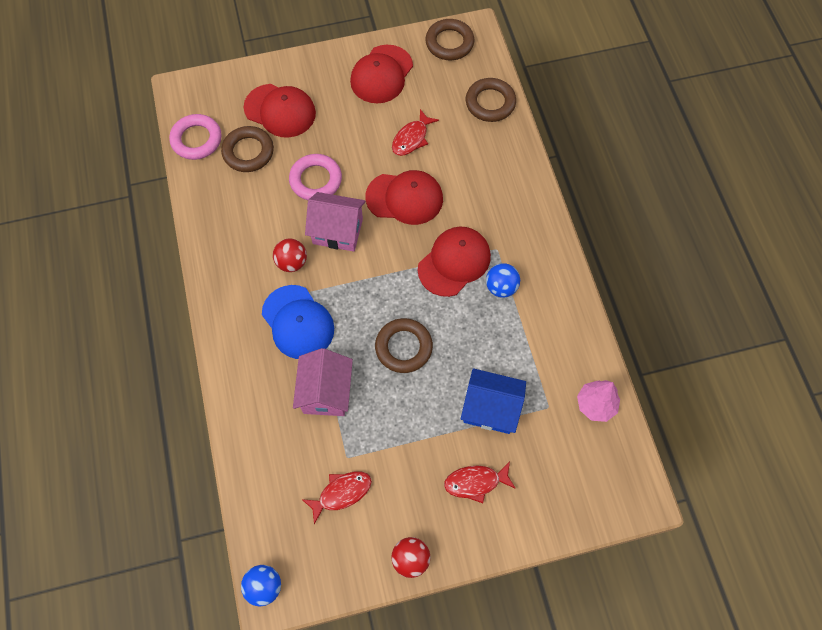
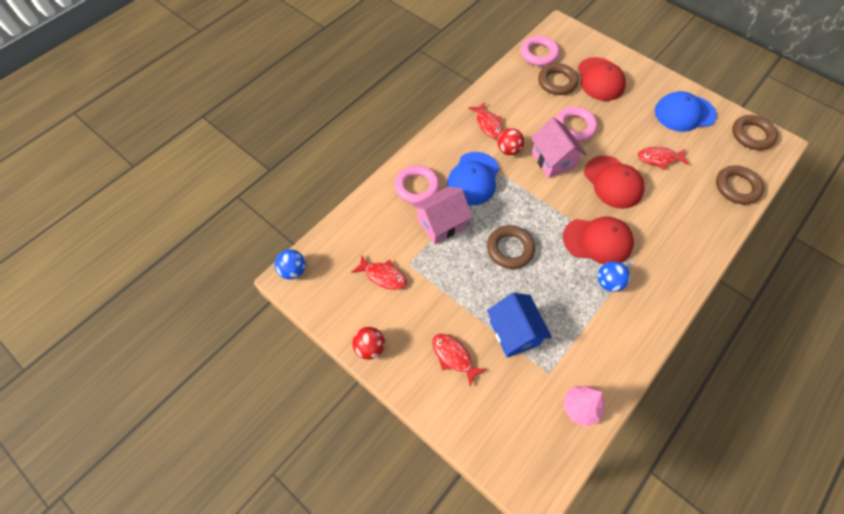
camera: 55 degrees right, 5 degrees down
(244, 258) = (488, 124): none -> red fish
(262, 386) = (417, 187): none -> pink ring
(381, 74) = (684, 113): red cap -> blue cap

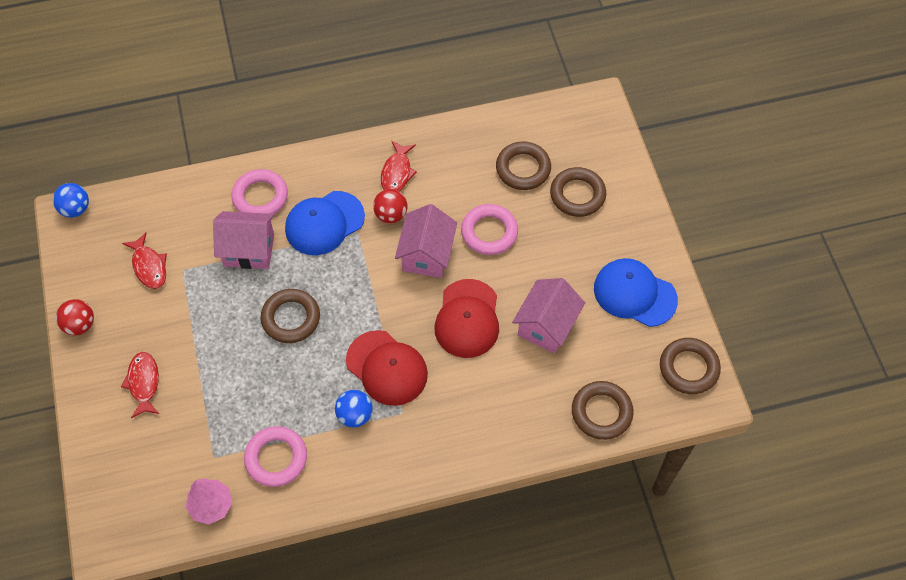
camera: 35 degrees right, 0 degrees up
(514, 333) = (218, 399): blue house -> none
(538, 54) = (536, 122): pink ring -> pink ring (276, 458)
(600, 79) = (577, 195): red cap -> brown ring
(659, 159) = (546, 326): red fish -> pink house

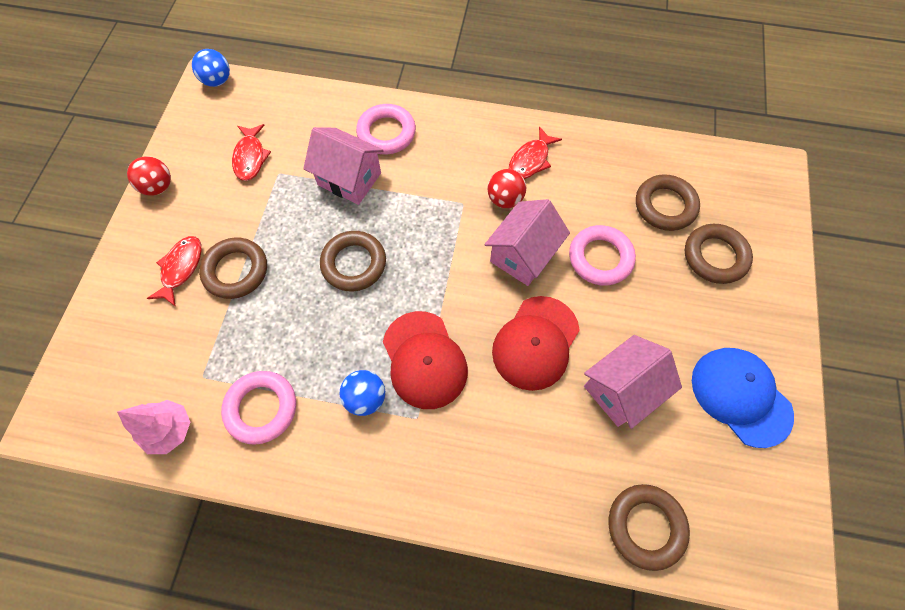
camera: 25 degrees right, 5 degrees up
(324, 223) = (434, 182): blue cap -> none
(688, 368) = (776, 519): brown ring -> brown ring (236, 270)

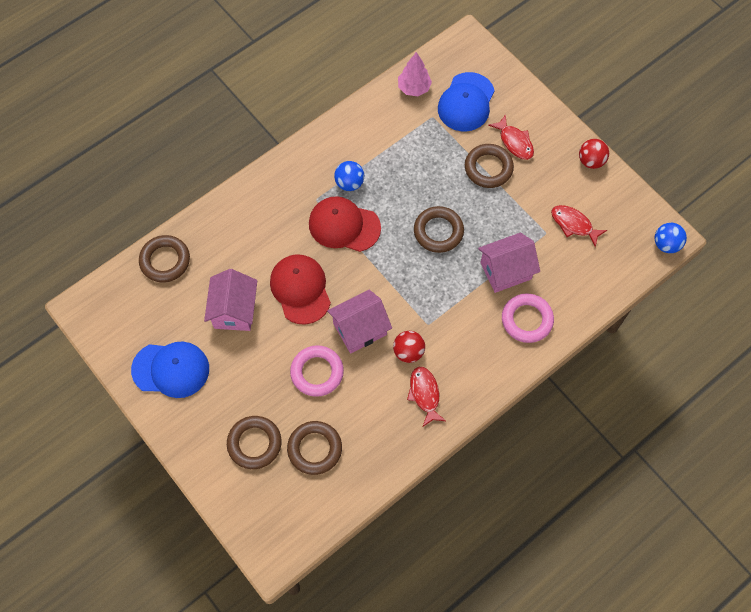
camera: 130 degrees right, 0 degrees up
(155, 354) = (466, 102): none -> blue cap
(261, 408) = (388, 133): pink ring -> none
(523, 255) = (360, 329): pink house -> pink house turned 75 degrees clockwise

